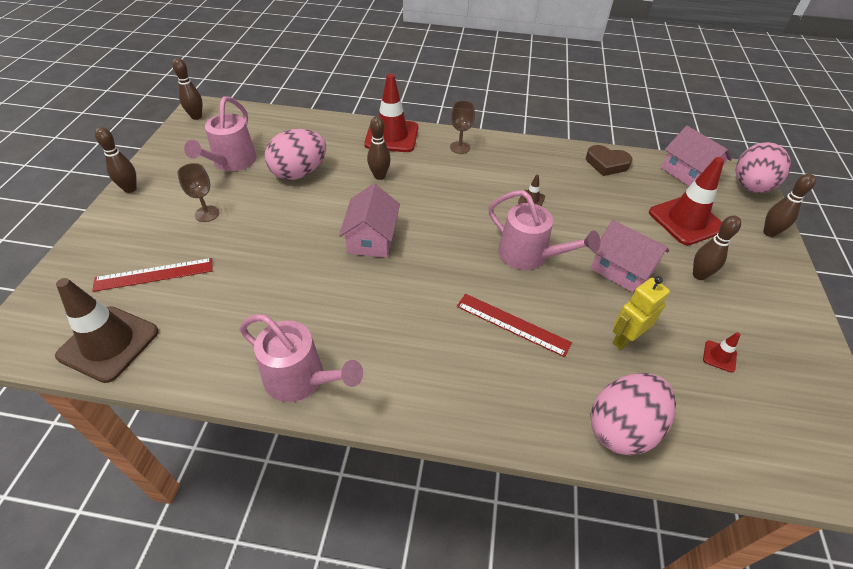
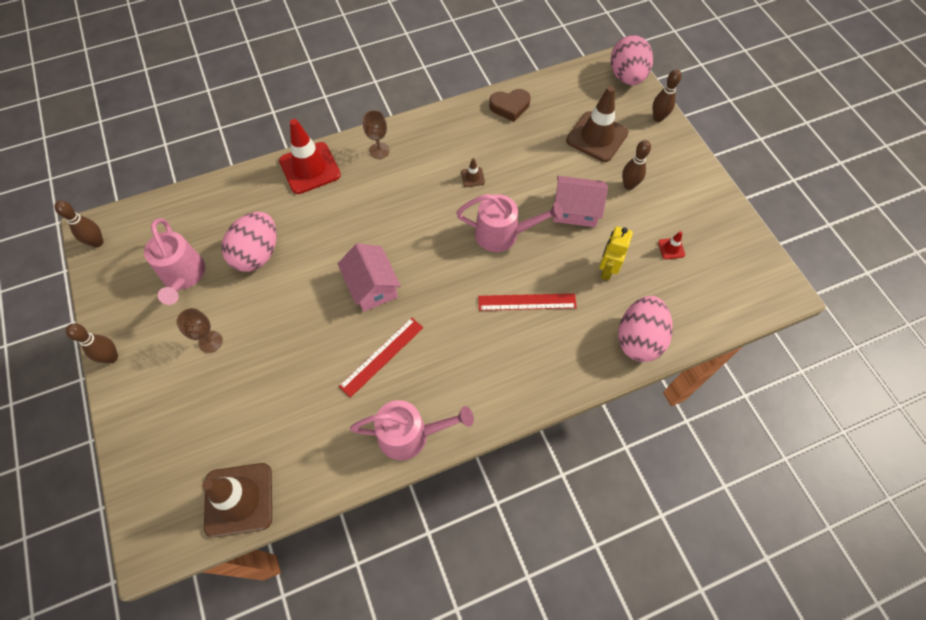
camera: 30 degrees left, 15 degrees up
(154, 274) = (218, 423): red ruler -> red ruler (382, 356)
(379, 176) = (332, 219): brown bowling pin -> none
(686, 220) = (597, 137): red traffic cone -> brown traffic cone
(688, 173) = (576, 85): pink house -> none

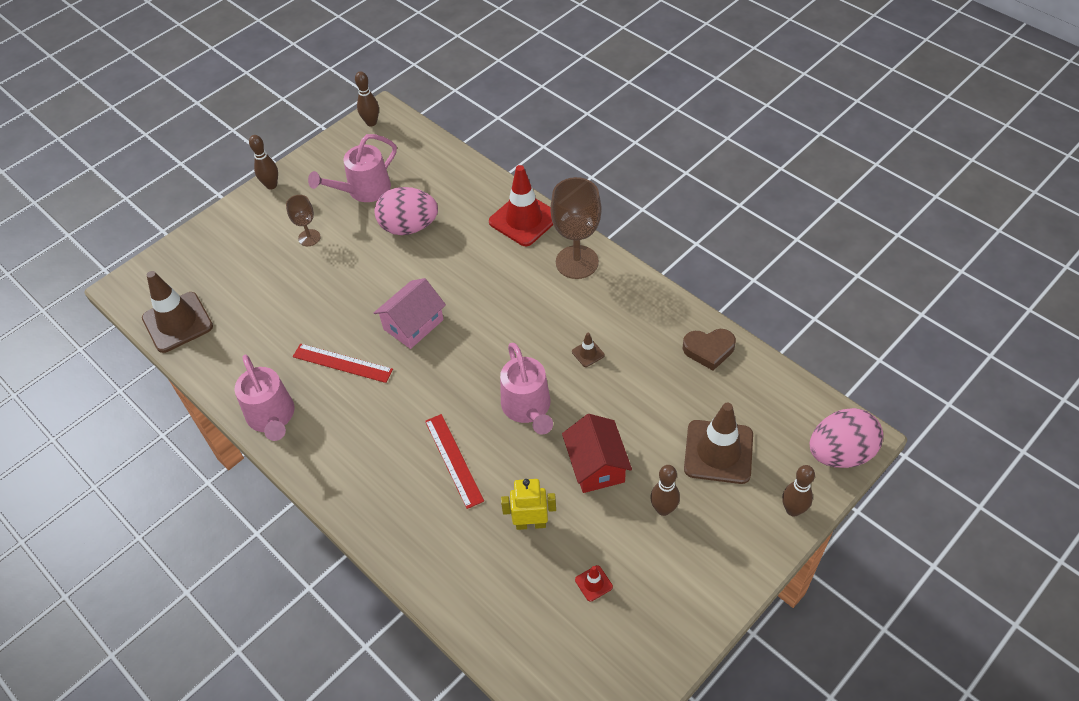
camera: 70 degrees right, 10 degrees down
(379, 150) = (577, 262): brown goblet -> brown goblet, size x1.87
(510, 107) = (709, 350): brown heart -> brown heart turned 60 degrees counterclockwise
(575, 210) = (596, 465): pink house -> red house
(639, 339) = (454, 584): pink egg -> none

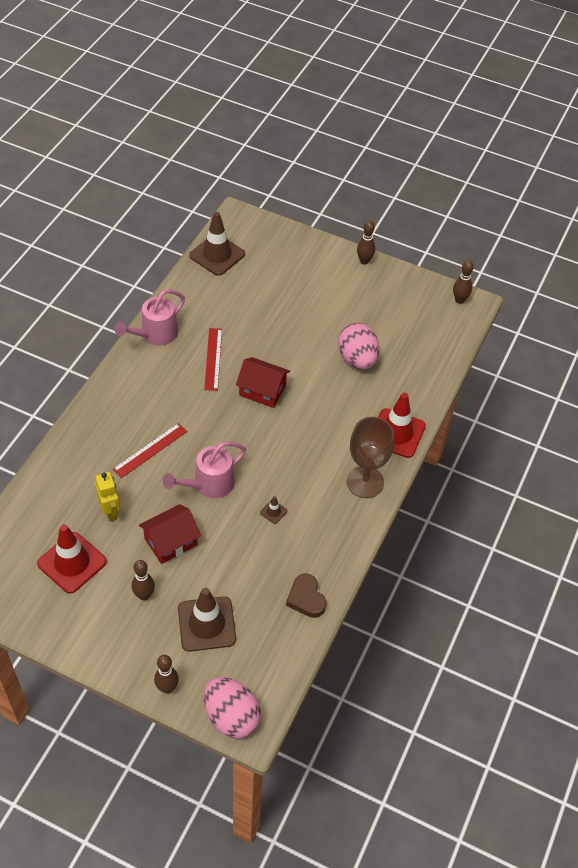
camera: 65 degrees right, 0 degrees up
(309, 238) = (321, 301): brown goblet -> none
(363, 190) = (383, 318): pink watering can -> none
(413, 324) = (262, 390): pink house -> red house
(593, 583) = (72, 562): red traffic cone -> red traffic cone, size x2.38

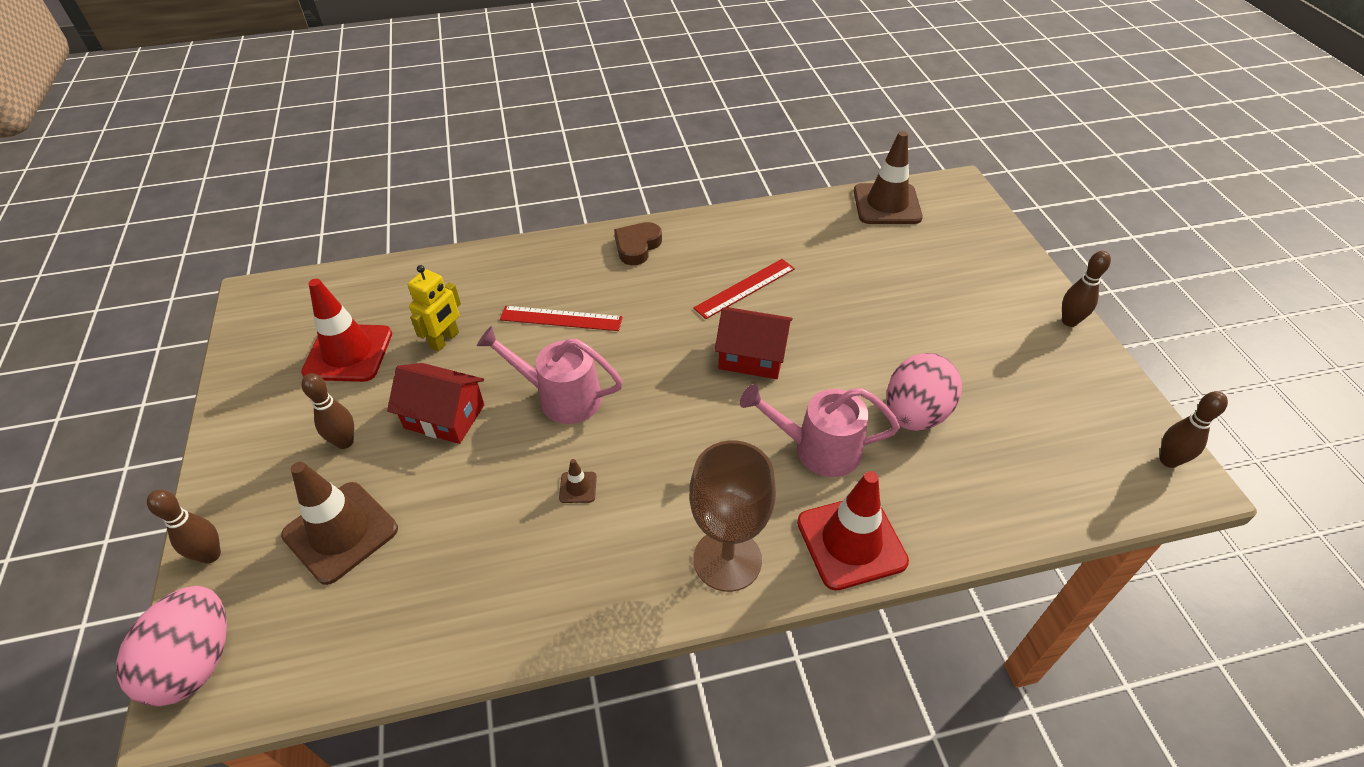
camera: 55 degrees right, 5 degrees down
(155, 335) = (720, 227): pink watering can -> pink watering can (817, 449)
(262, 390) = (752, 356): red house -> red house turned 60 degrees counterclockwise
(306, 598) = (462, 622): brown heart -> brown heart (637, 246)

